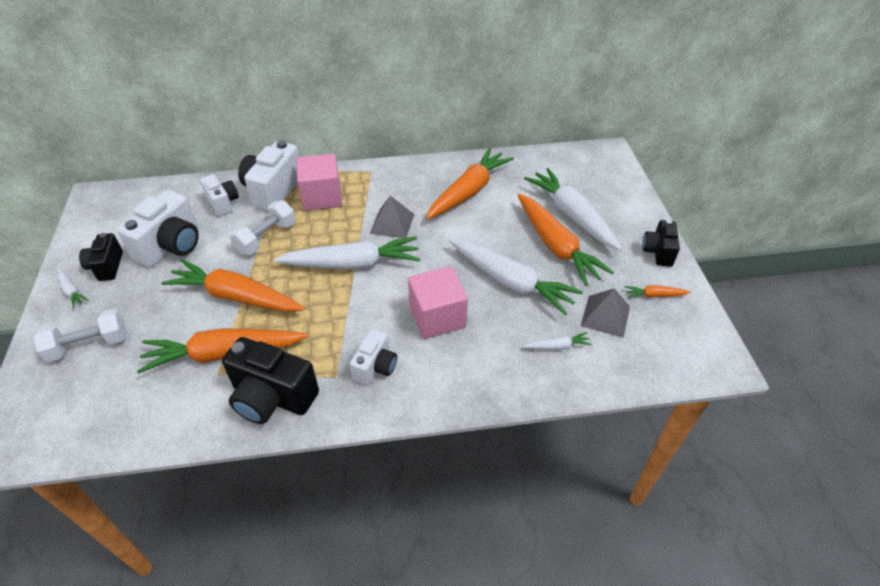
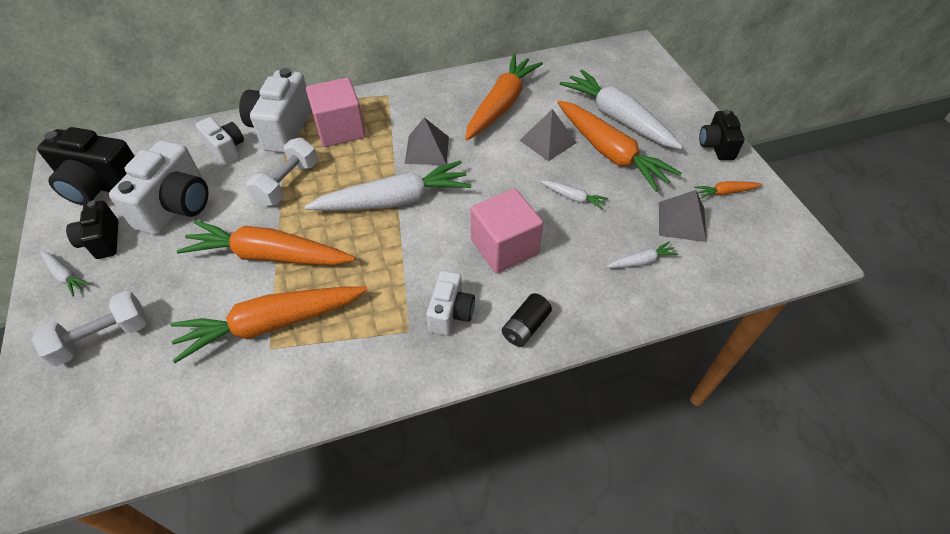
camera: 10 degrees left, 5 degrees up
(272, 397) = (341, 366): black camera -> black camera (101, 186)
(437, 388) = (525, 327): none -> black battery
(502, 229) = (548, 141): none -> grey pyramid
(511, 282) = (573, 198): white carrot -> white carrot, size x0.43

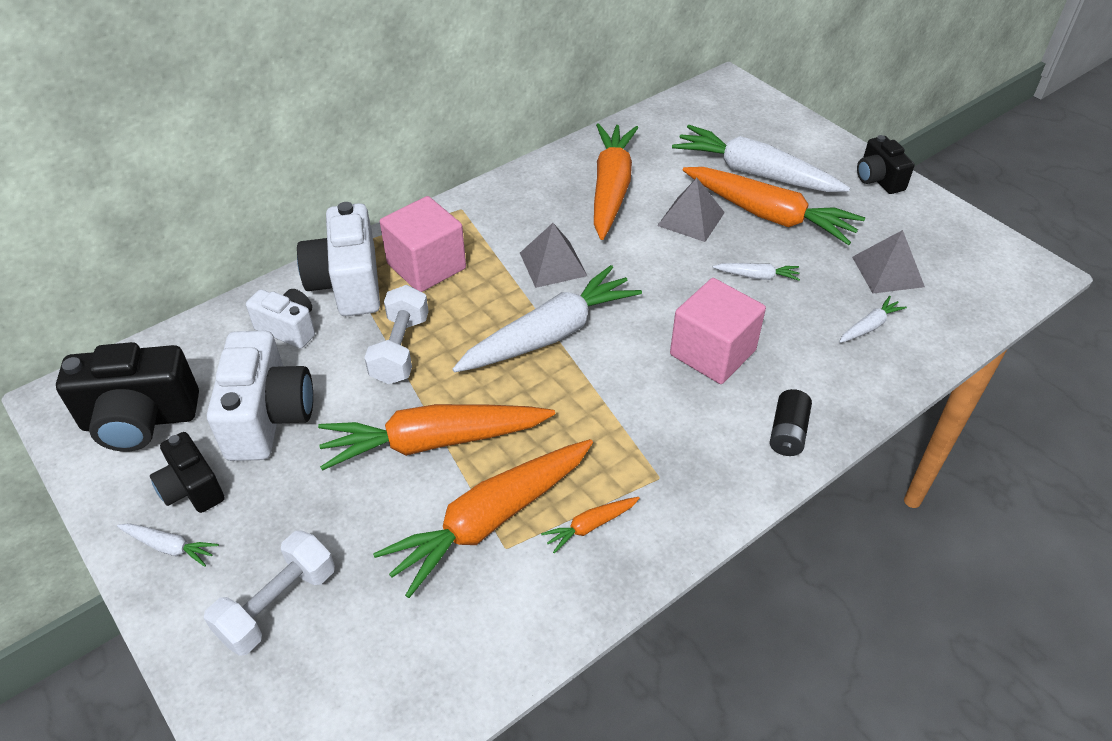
camera: 20 degrees left, 5 degrees down
(450, 313) = (696, 443): white camera -> none
(725, 192) = (915, 228): orange carrot -> orange carrot (590, 526)

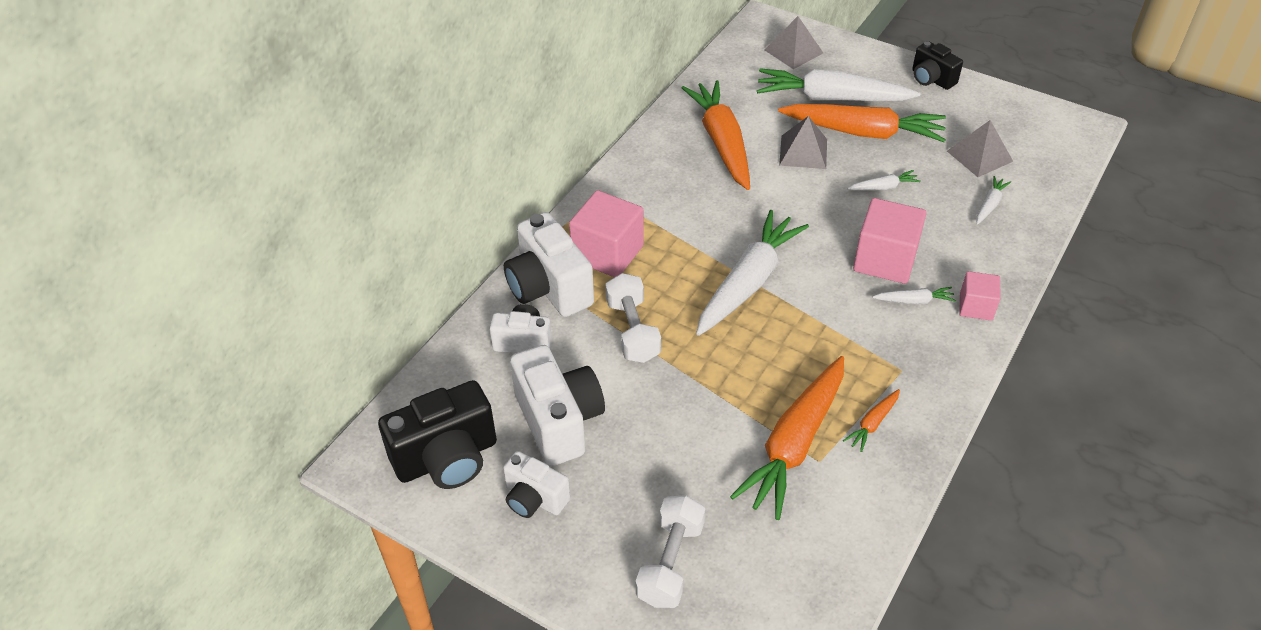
camera: 20 degrees left, 0 degrees up
(169, 547) = (549, 550): white carrot -> white carrot (914, 301)
(192, 488) = (534, 499): black camera -> white camera
(433, 442) = (710, 398): orange carrot -> none
(553, 264) = (714, 222): grey pyramid -> grey pyramid (793, 51)
(788, 433) = (976, 307): black battery -> pink cube

